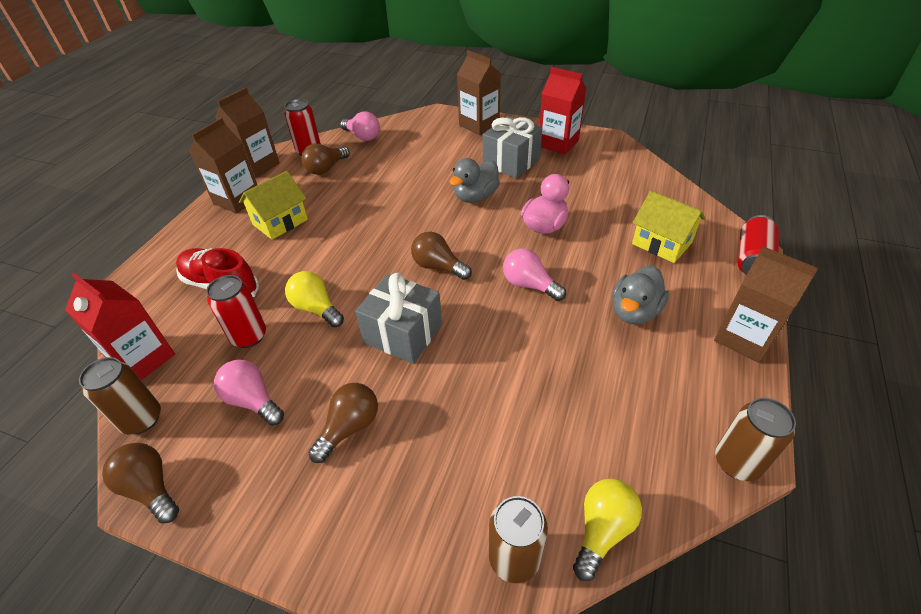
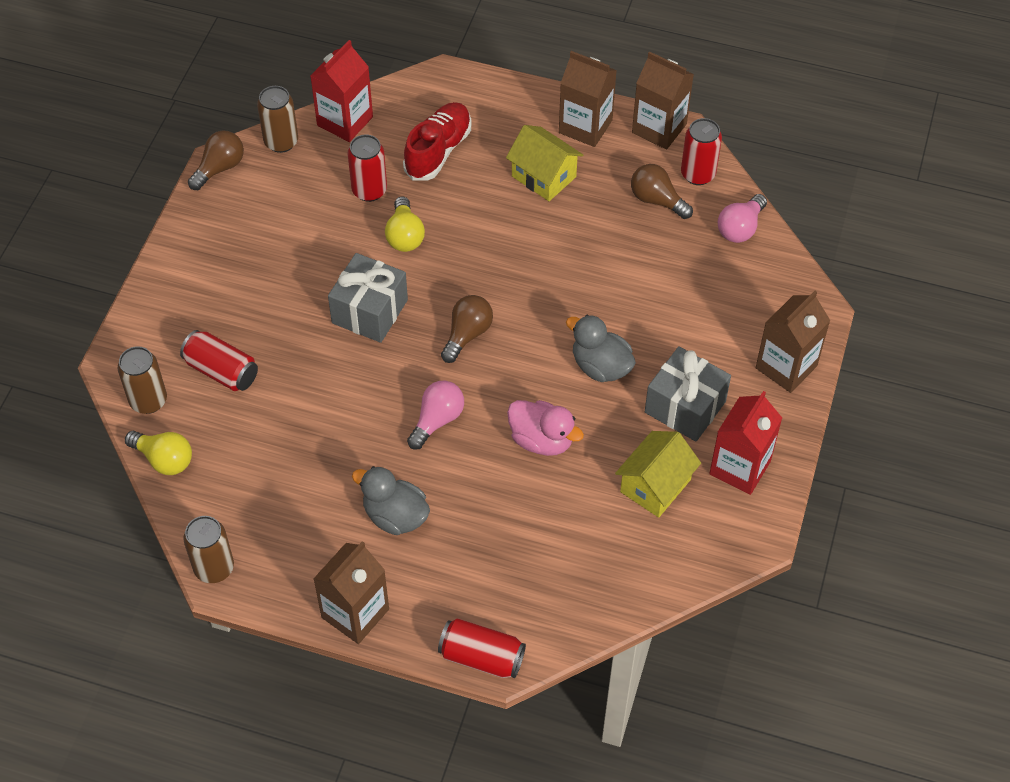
camera: 85 degrees right, 10 degrees up
(253, 401) = (296, 211): pink light bulb -> none
(316, 308) = (405, 235): yellow light bulb -> yellow light bulb turned 135 degrees clockwise
(349, 427) = (265, 284): brown light bulb -> none
(469, 469) = (221, 371): none -> red can
(661, 243) = (510, 563): yellow house -> yellow house (655, 485)

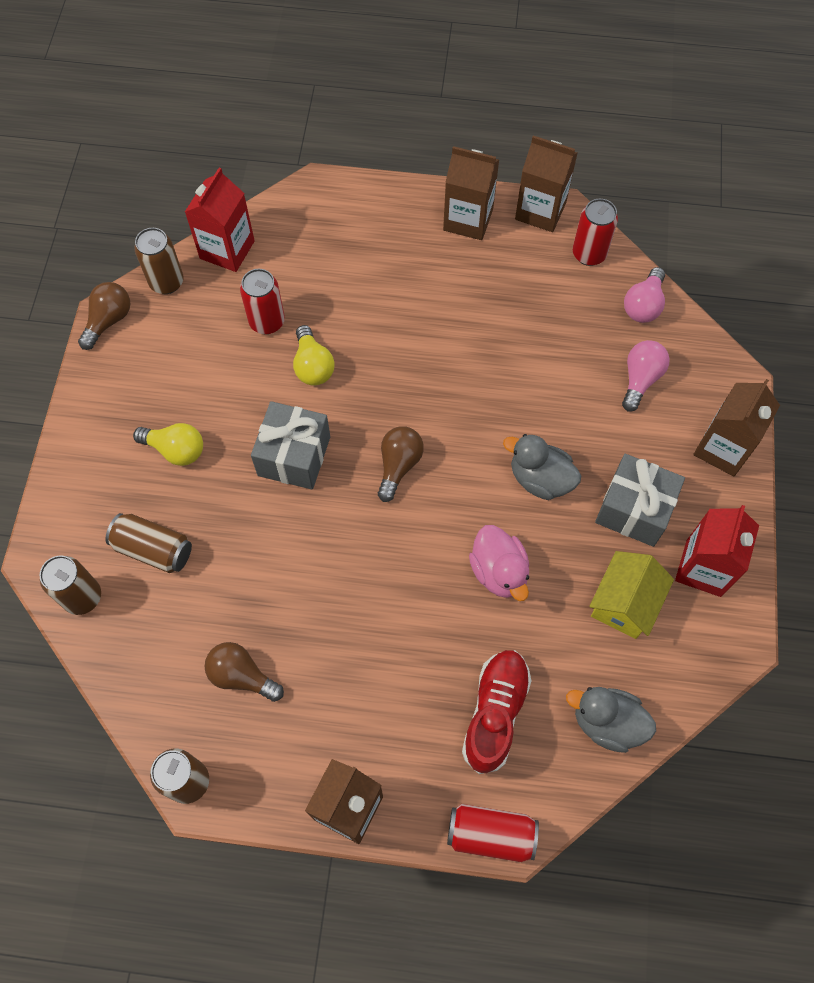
camera: 10 degrees left, 10 degrees up
(164, 459) = (111, 662): yellow light bulb -> yellow light bulb (176, 450)
(221, 371) = (153, 549): red can -> brown can
(395, 516) = (367, 685): grey duck -> grey duck (607, 722)
(437, 420) = (388, 567): pink light bulb -> pink light bulb (640, 379)
(438, 151) = (328, 268): red shoe -> red shoe (495, 713)
(541, 440) = (499, 571): pink duck -> pink duck turned 45 degrees clockwise
(544, 176) = (438, 279): yellow house -> none
(657, 200) = (555, 288): brown light bulb -> brown light bulb (242, 676)

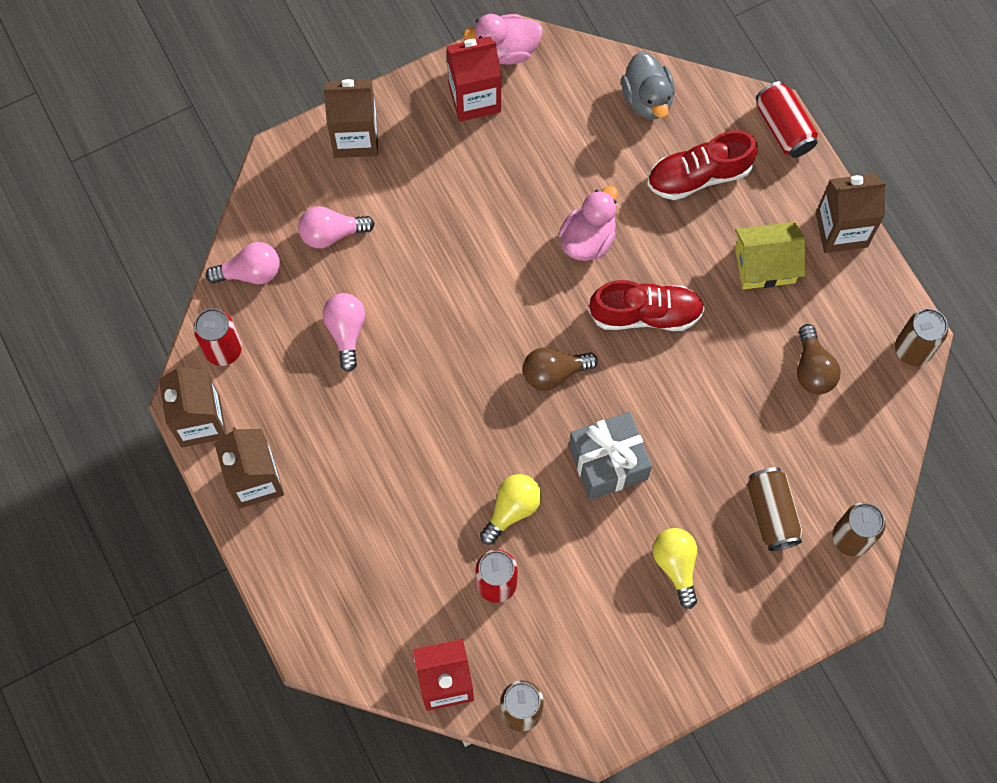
camera: 125 degrees left, 5 degrees up
(109, 321) = (599, 731): brown light bulb -> none
(395, 571) = (646, 314): none -> red shoe
(540, 479) = (484, 256): grey duck -> none
(544, 341) = (346, 331): none -> pink light bulb
(624, 603) = (546, 137): yellow house -> yellow house (765, 265)
(634, 510) = (460, 172): grey gift -> none
(739, 628) = (506, 50): none -> pink duck

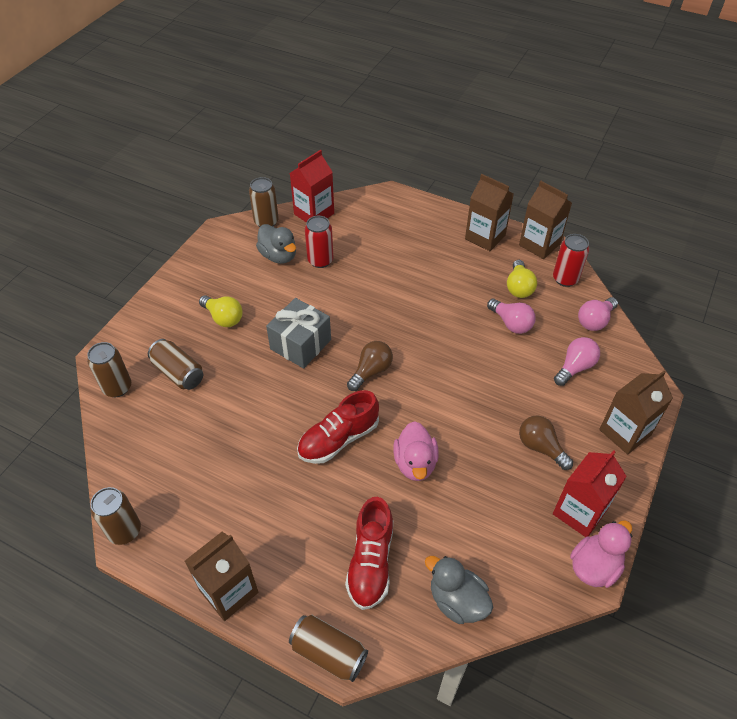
camera: 145 degrees right, 20 degrees down
(512, 510) = (339, 294): yellow light bulb -> yellow light bulb (519, 287)
(545, 629) = (278, 256): none -> grey duck
(699, 175) = (370, 562): red shoe -> red shoe turned 150 degrees clockwise
(765, 265) = (275, 524): yellow house -> none
(784, 128) = (328, 653): red can -> brown can
(812, 369) = (197, 472): brown light bulb -> brown light bulb (540, 447)

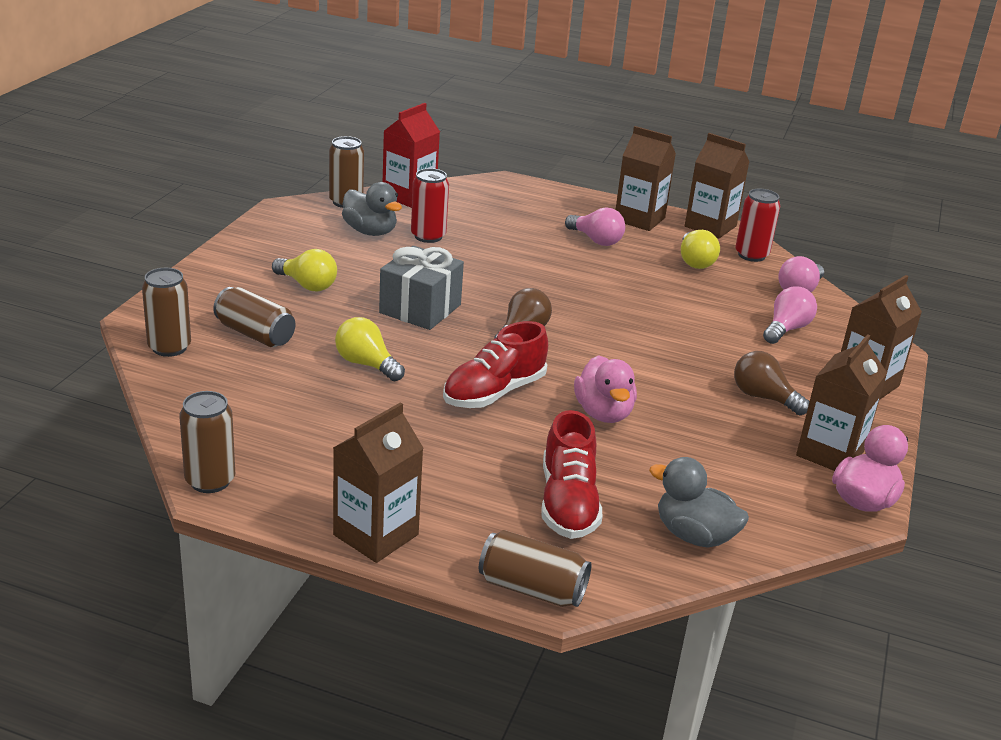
camera: 10 degrees left, 20 degrees down
(252, 407) = (366, 364): none -> yellow light bulb
(511, 323) = (694, 292): pink light bulb -> pink light bulb (596, 240)
(579, 512) = (830, 453): red carton -> brown carton

